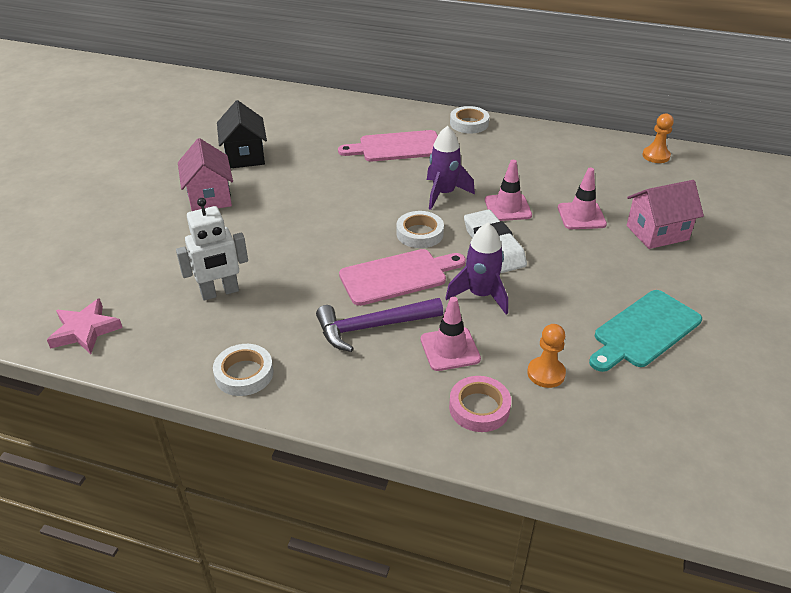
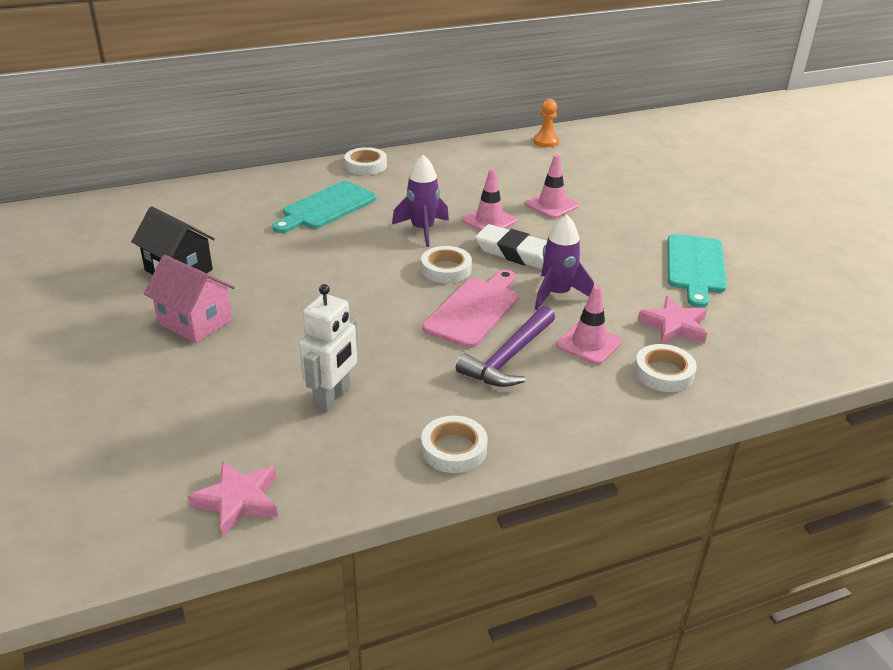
camera: 40 degrees left, 5 degrees down
(396, 147) = (326, 207): pink cutting board -> turquoise cutting board
(479, 408) = (663, 373): pink tape -> white tape
(546, 373) = (674, 326): orange pawn -> pink star
(657, 232) = (617, 196): pink house -> none

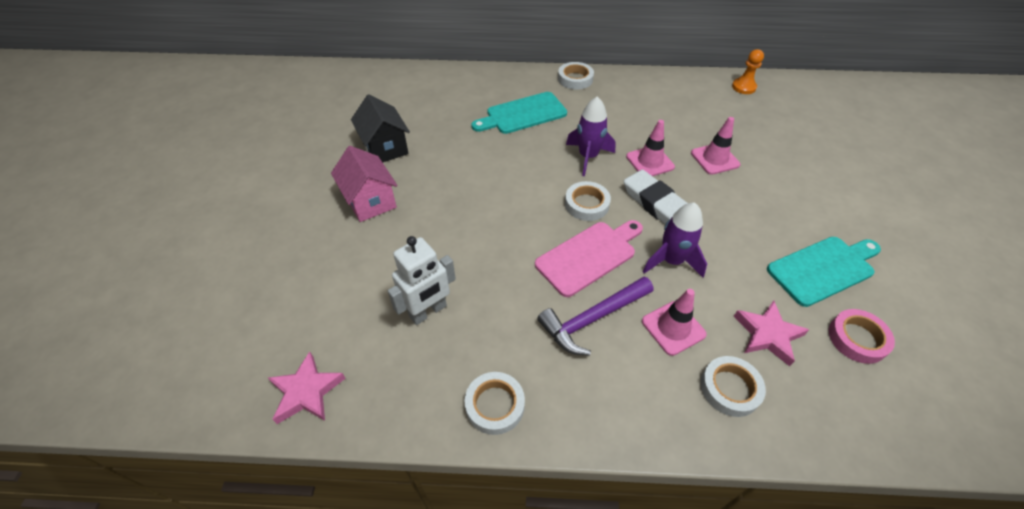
camera: 25 degrees right, 15 degrees up
(695, 267) = (823, 269): turquoise cutting board -> turquoise cutting board turned 150 degrees counterclockwise
(748, 309) = (857, 339): none -> pink tape

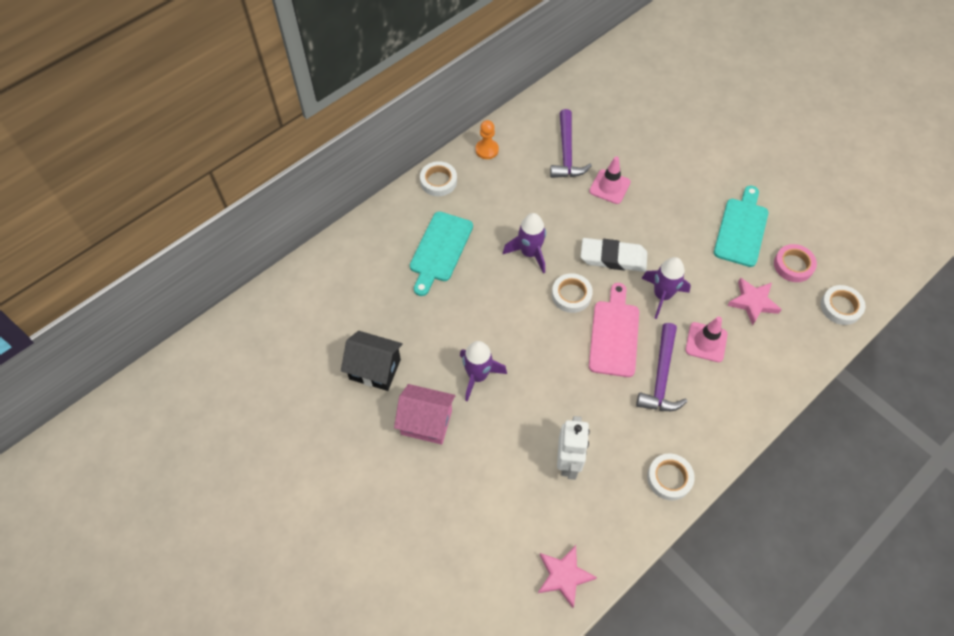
camera: 45 degrees left, 10 degrees up
(443, 201) = (478, 376): none -> purple rocket
(650, 162) = (573, 223): pink traffic cone -> none
(701, 118) = (566, 153): none -> purple hammer
(730, 388) = (765, 354): white tape -> white tape (840, 307)
(743, 87) = (565, 97): orange pawn -> orange pawn (487, 150)

